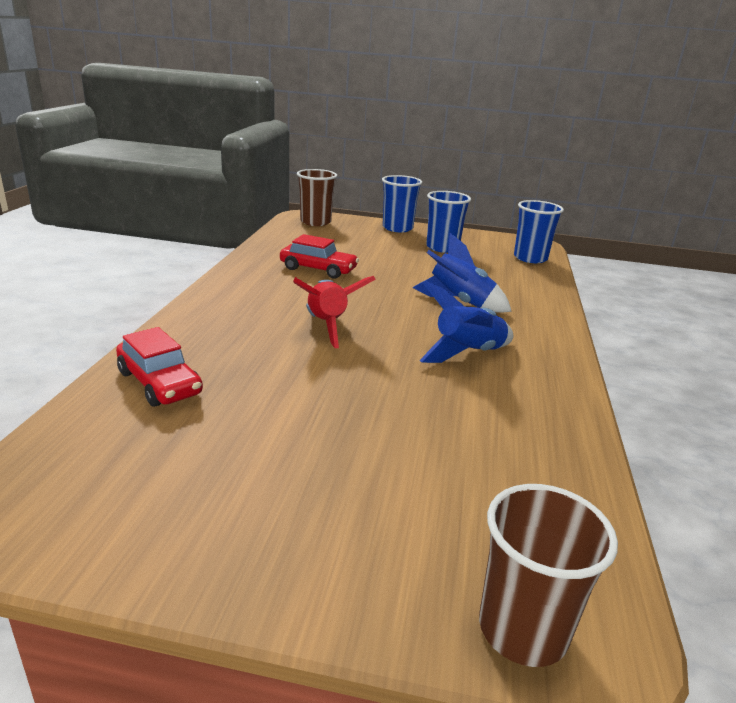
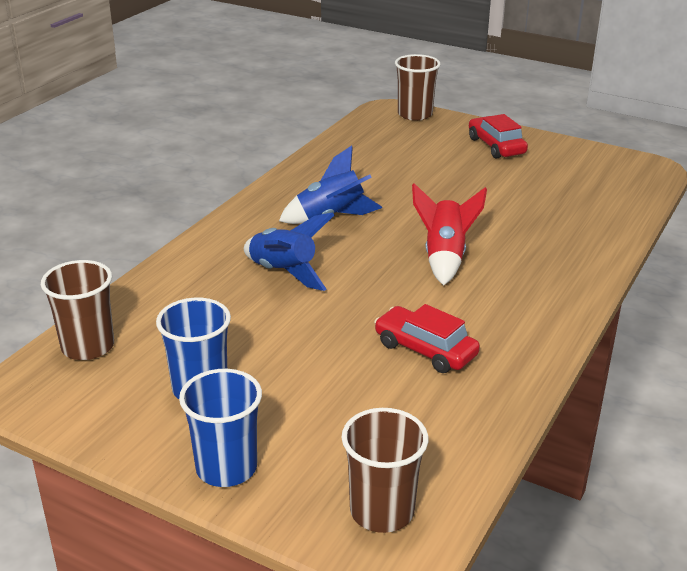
camera: 160 degrees left, 5 degrees up
(159, 383) = (588, 221): red car -> red car (496, 146)
(530, 258) = (88, 346): blue cup -> brown cup

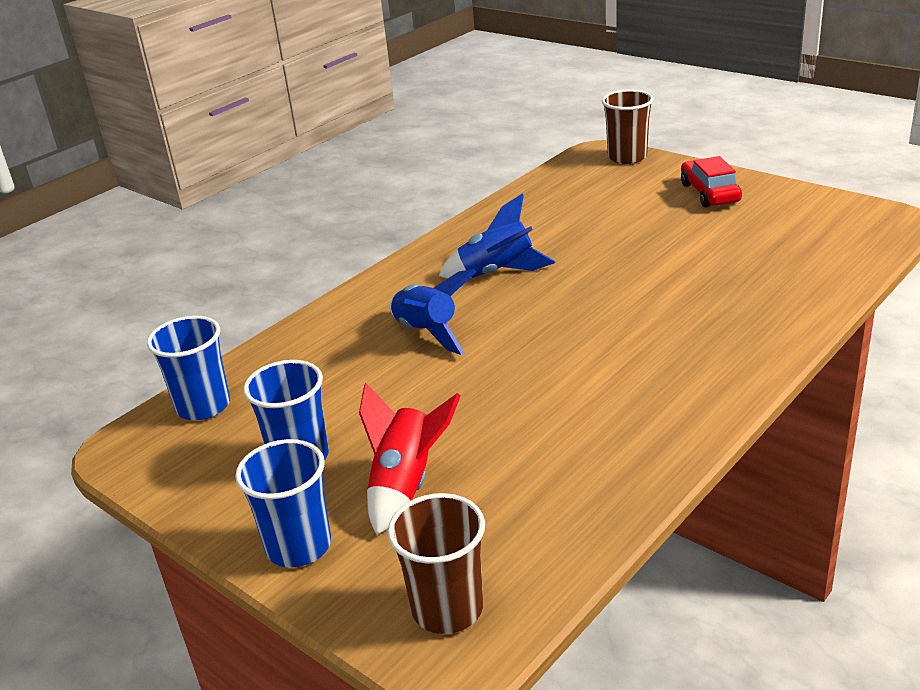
camera: 15 degrees right, 0 degrees up
(88, 346) = (203, 406): brown cup -> blue cup
(425, 350) = (554, 426): red car -> none
(444, 257) = (609, 321): red rocket -> red rocket (406, 485)

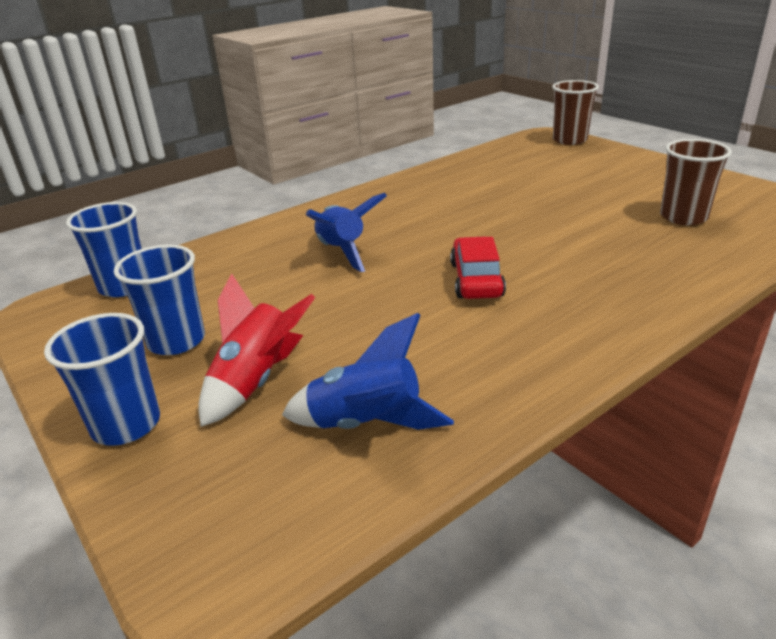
camera: 10 degrees right, 0 degrees up
(447, 608) = (231, 520): brown cup -> brown cup (683, 217)
(498, 273) = (424, 212): blue rocket -> blue rocket (367, 424)
(710, 193) = (636, 171): red car -> red car (476, 279)

